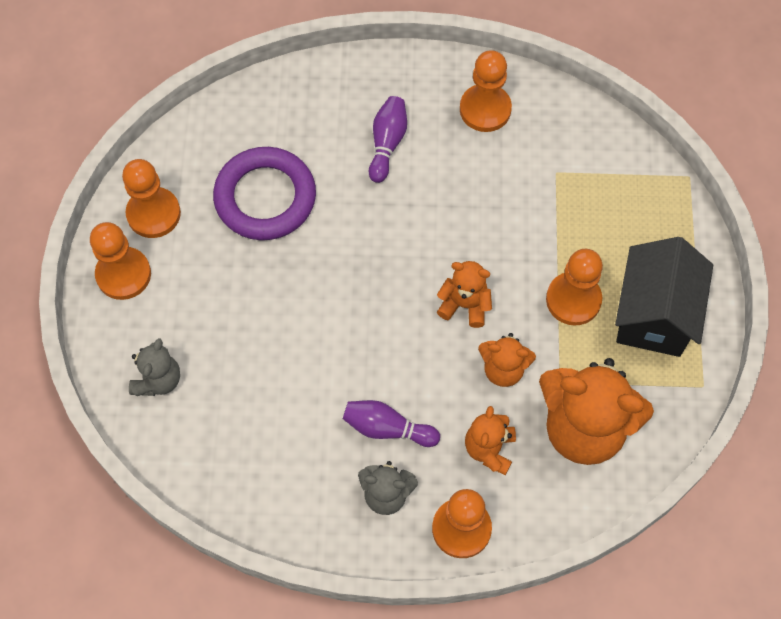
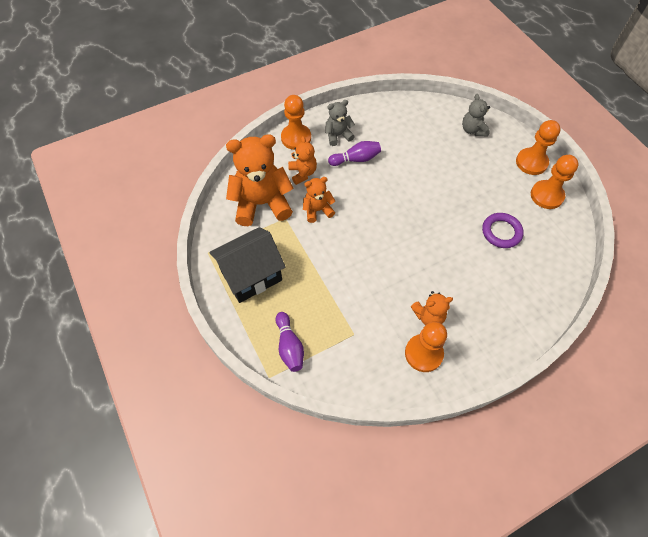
camera: 150 degrees right, 5 degrees down
(265, 197) = (501, 232): purple ring -> purple ring, size x0.62
(387, 143) = (463, 298): purple bowling pin -> purple bowling pin (289, 346)
(464, 305) = (357, 231): orange teddy bear -> orange teddy bear (429, 316)
(573, 300) = (301, 262): orange pawn -> none
(653, 315) = (251, 276): black house -> black house turned 75 degrees clockwise

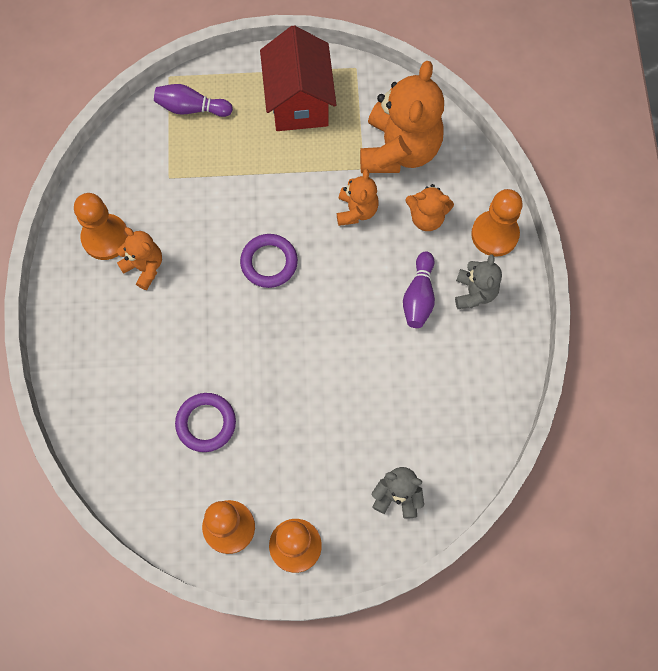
camera: 115 degrees right, 10 degrees up
(251, 276) = (299, 102): black house -> red house
(380, 243) = (269, 262): none -> purple ring
(429, 316) = (144, 267): orange teddy bear -> orange teddy bear turned 120 degrees clockwise

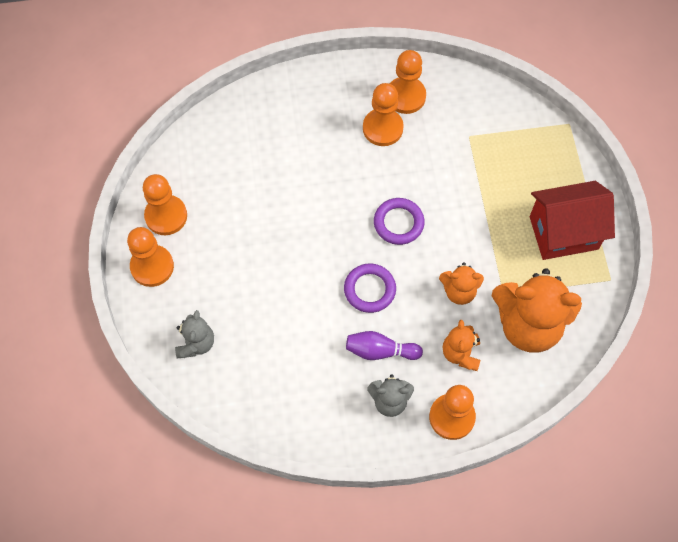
camera: 85 degrees right, 5 degrees down
(144, 267) = (382, 128): orange teddy bear -> orange pawn
(191, 108) = (540, 145): purple bowling pin -> none
(206, 423) = (250, 190): purple ring -> purple ring (369, 289)

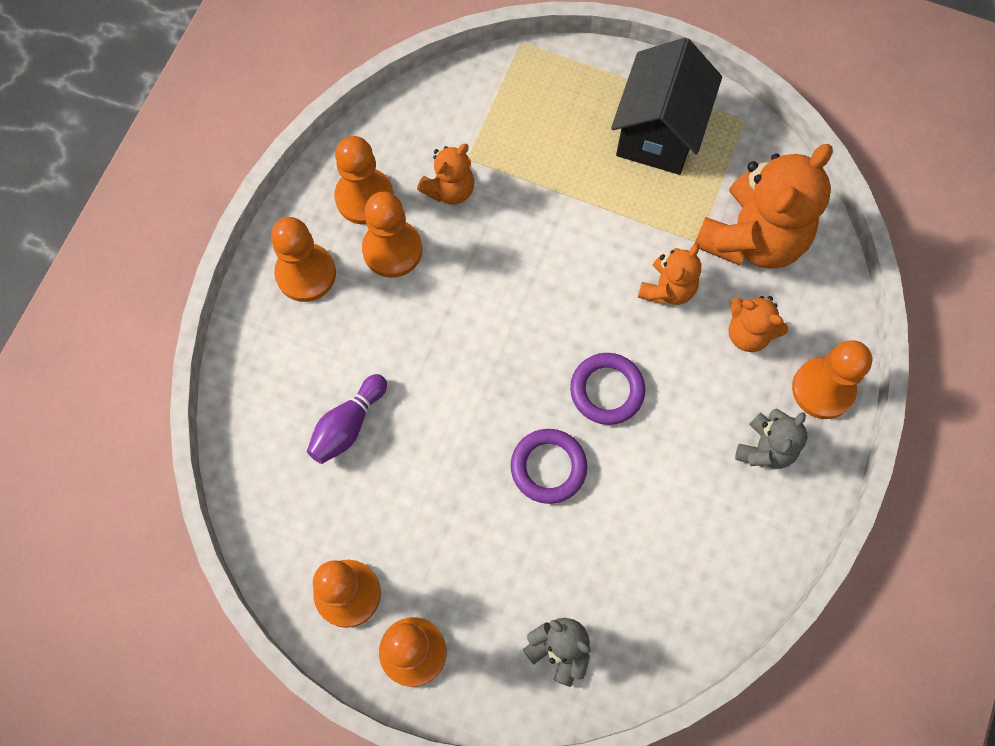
camera: 60 degrees left, 5 degrees up
(338, 93) = (306, 274): none -> orange pawn
(380, 351) = (695, 423): purple bowling pin -> purple bowling pin (348, 425)
(398, 223) = (536, 306): purple ring -> purple ring (548, 467)
(442, 137) = (449, 189): none -> orange teddy bear
(563, 233) = (658, 132): red house -> black house

